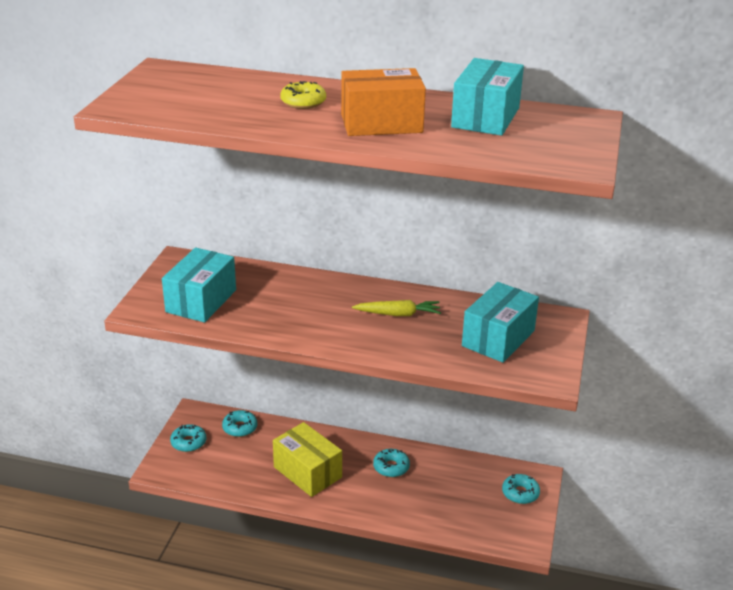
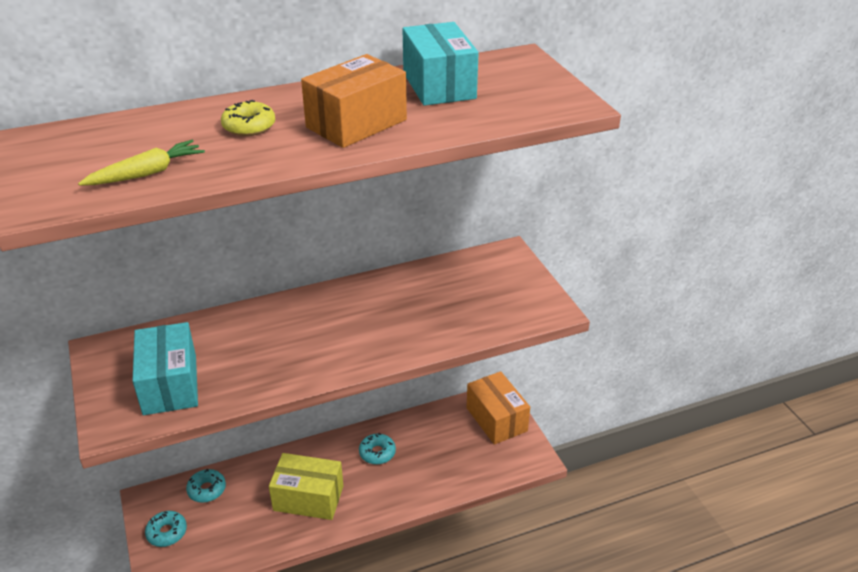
camera: 35 degrees left, 5 degrees up
(398, 314) = (375, 310): yellow carrot -> yellow carrot (147, 173)
(498, 338) = (478, 294): turquoise box -> none
(520, 493) = (496, 419): turquoise donut -> orange box

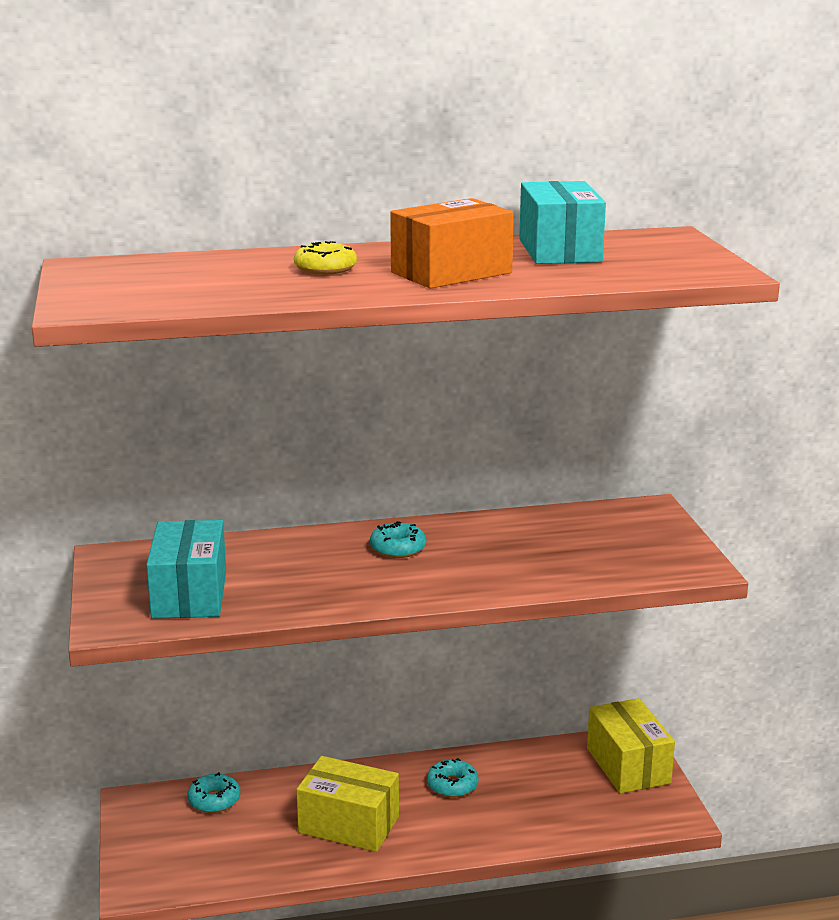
camera: 10 degrees right, 15 degrees down
(147, 173) = (202, 294): yellow carrot -> none
(167, 532) = (153, 840): turquoise donut -> turquoise donut (398, 548)
(496, 419) = (628, 765): orange box -> yellow box

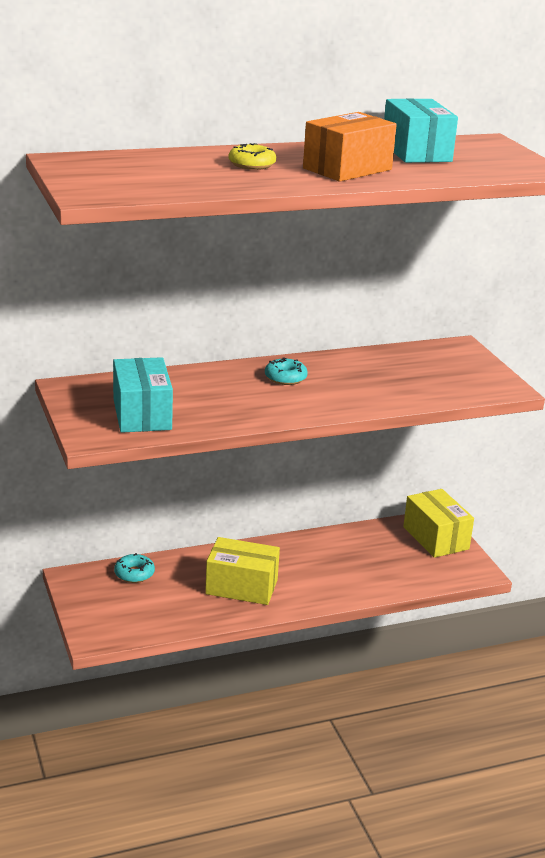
camera: 10 degrees left, 5 degrees up
(452, 785) = (311, 556): turquoise donut -> none

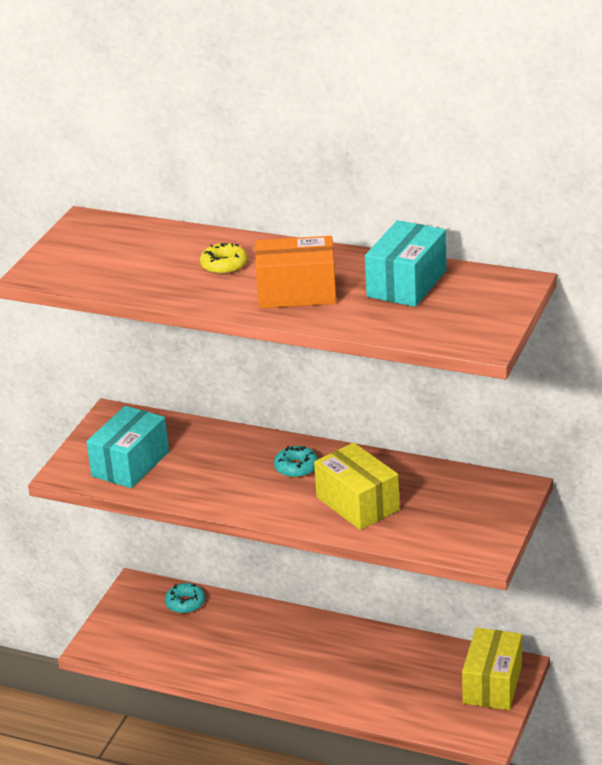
camera: 45 degrees right, 5 degrees up
(241, 587) = (255, 654): yellow box -> yellow box (357, 503)

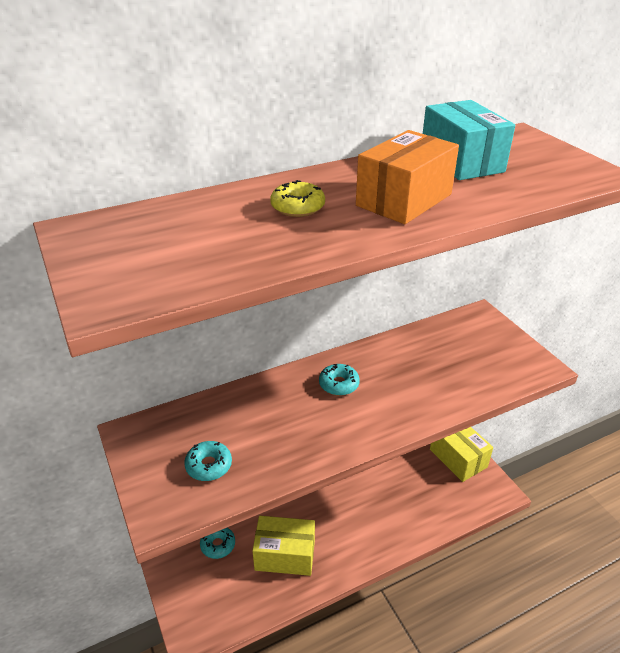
camera: 50 degrees left, 5 degrees up
(130, 464) = (209, 465): turquoise box -> turquoise donut
(357, 503) = (419, 383): yellow box -> yellow box (285, 555)

